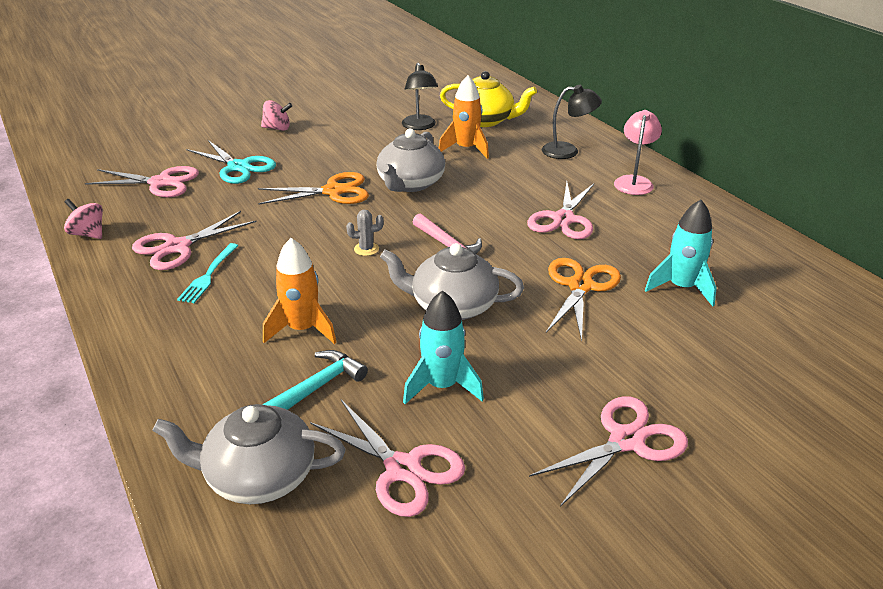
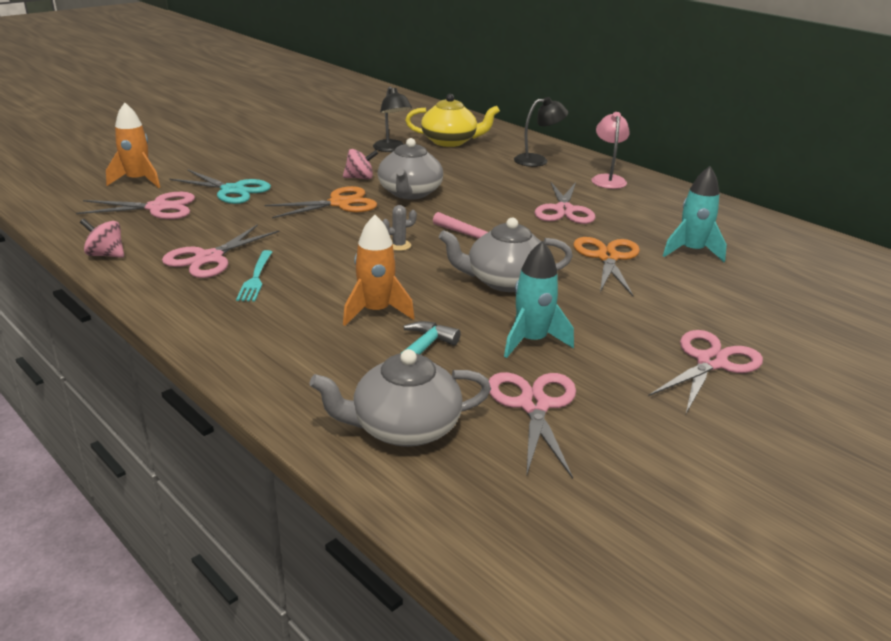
camera: 15 degrees left, 5 degrees down
(277, 128) = (253, 157): pink spinning top -> pink spinning top (360, 178)
(403, 469) = (534, 405): pink scissors -> pink scissors turned 120 degrees counterclockwise
(466, 149) = (445, 164): orange rocket -> orange rocket (138, 181)

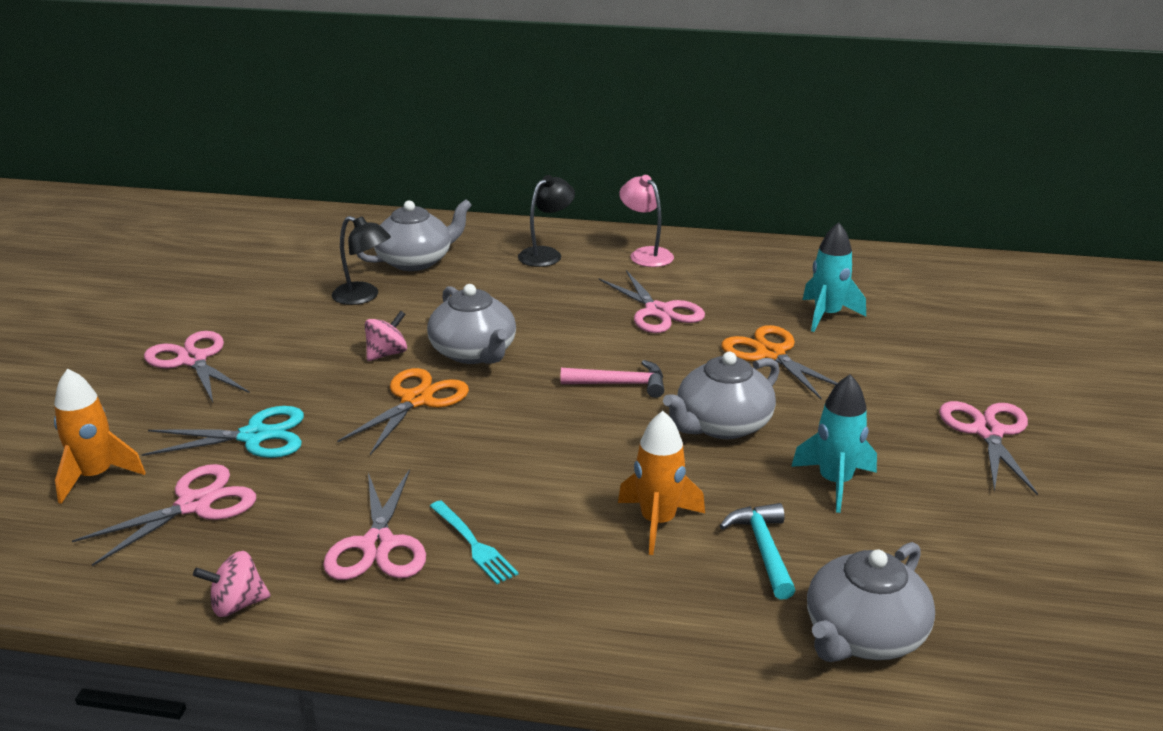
camera: 35 degrees left, 0 degrees up
(399, 245) = (562, 428): grey cactus -> none
(450, 141) = (416, 261): yellow teapot -> grey teapot
(534, 405) = (926, 550): pink scissors -> pink scissors (193, 360)

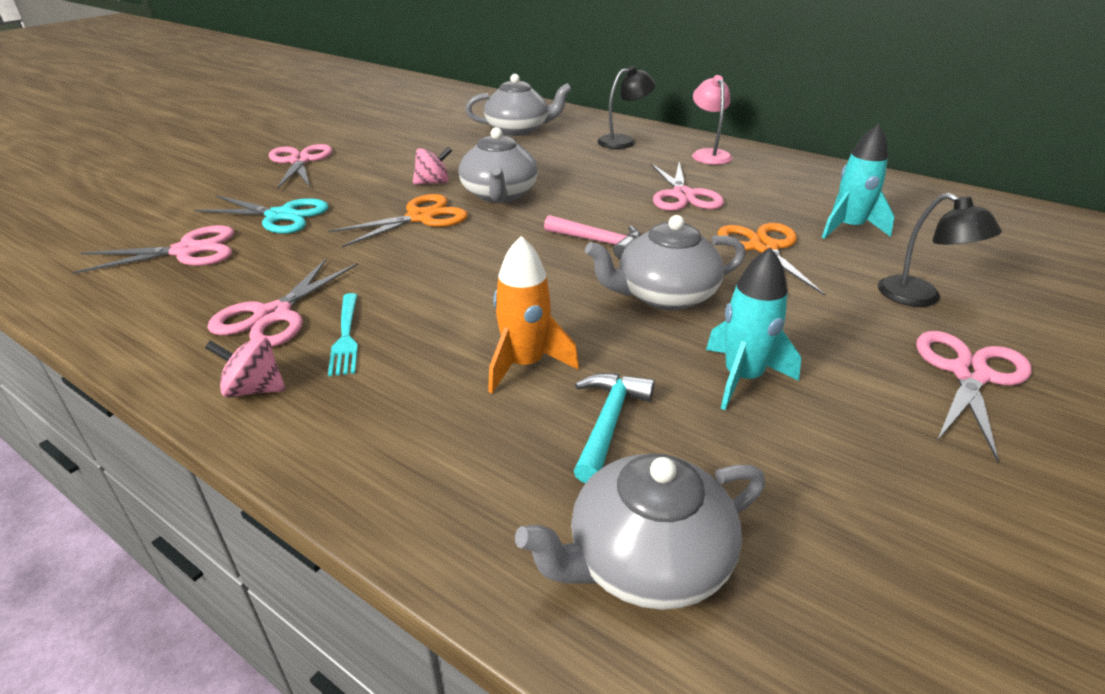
camera: 25 degrees right, 5 degrees up
(96, 476) = (153, 217): orange rocket -> none
(237, 604) = (124, 330): pink spinning top -> pink spinning top (254, 389)
(363, 297) = (457, 145): black lamp -> black lamp (920, 297)

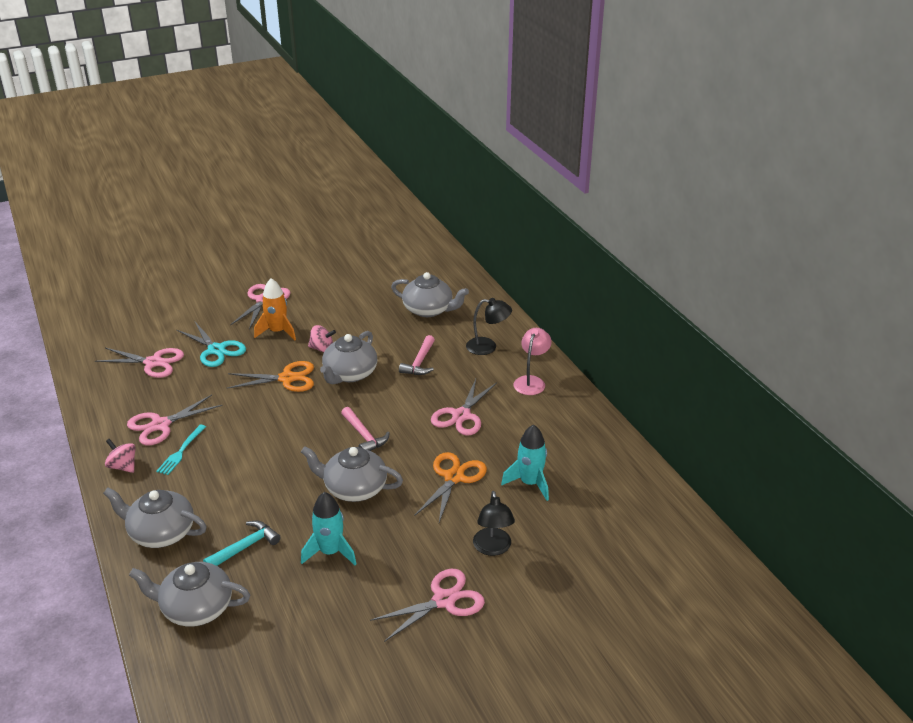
camera: 30 degrees right, 0 degrees up
(432, 461) = (161, 532): none -> grey teapot
(524, 364) = (242, 501): orange rocket -> orange rocket (277, 332)
(569, 167) = (420, 362): none -> pink hammer

